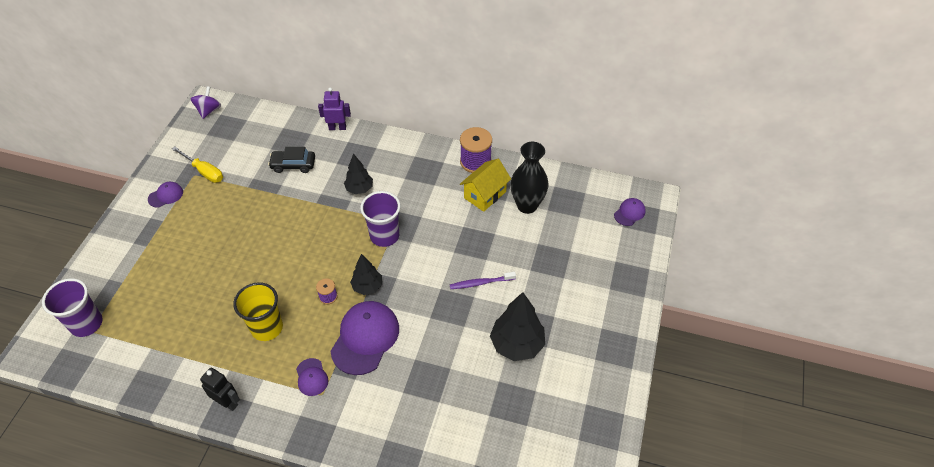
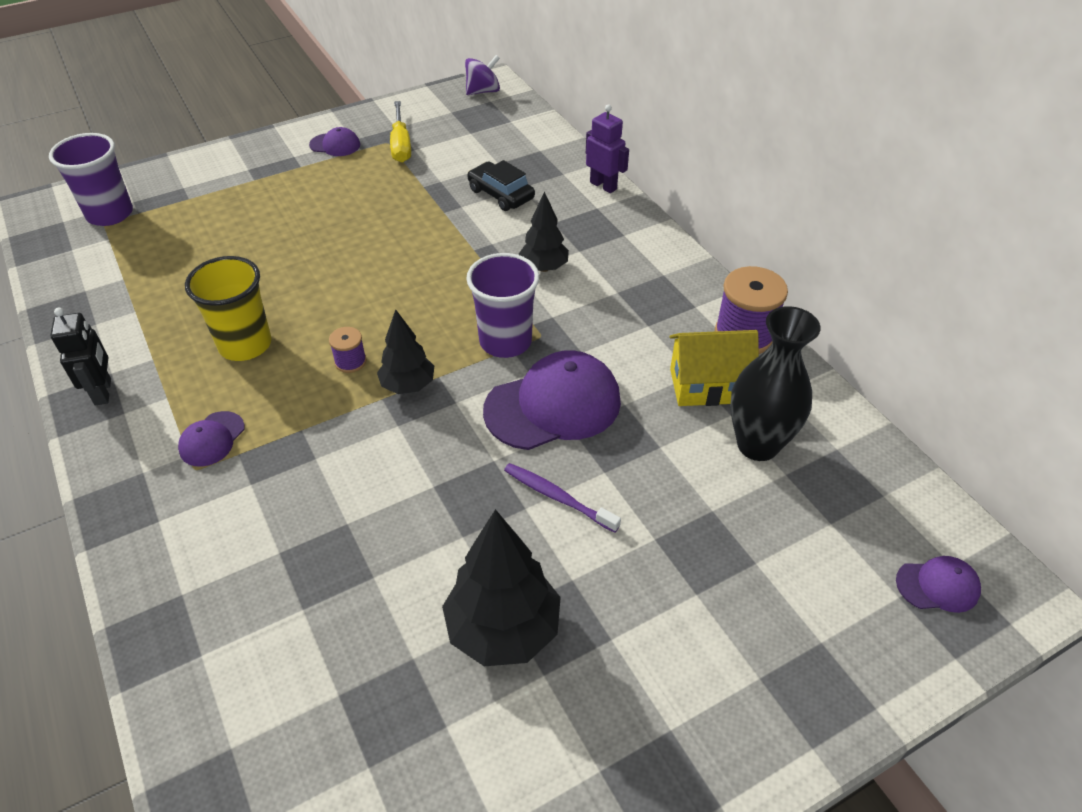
camera: 45 degrees right, 5 degrees down
(365, 338) = (325, 445): purple cap -> purple cap (553, 405)

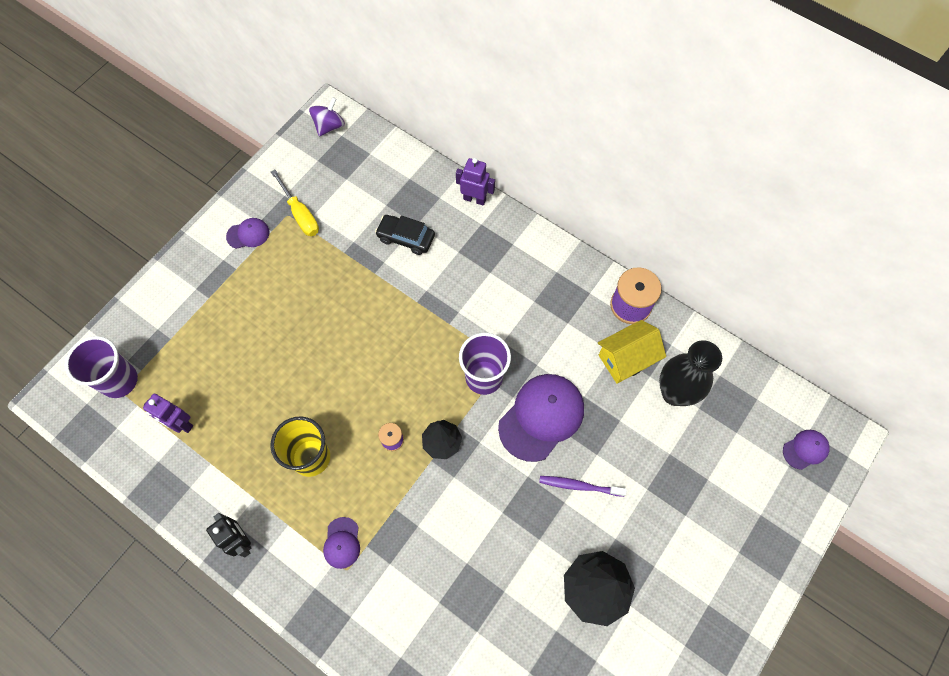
camera: 25 degrees left, 20 degrees up
(136, 268) = (181, 424): none -> purple robot
(544, 267) = (474, 299): black tree -> none

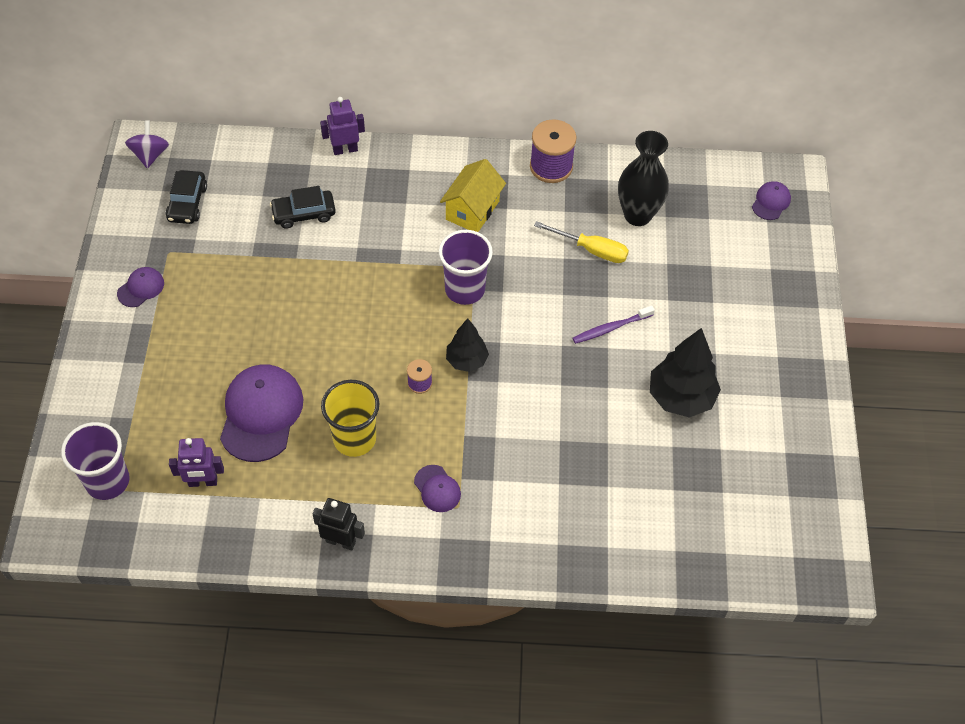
camera: 35 degrees left, 10 degrees down
(300, 214) = (181, 244): yellow screwdriver -> yellow screwdriver (591, 250)
(328, 181) = (187, 203): none -> black car
(541, 417) = (539, 293): purple cap -> purple cap (261, 414)
(626, 359) = (578, 210): yellow house -> yellow house (472, 210)

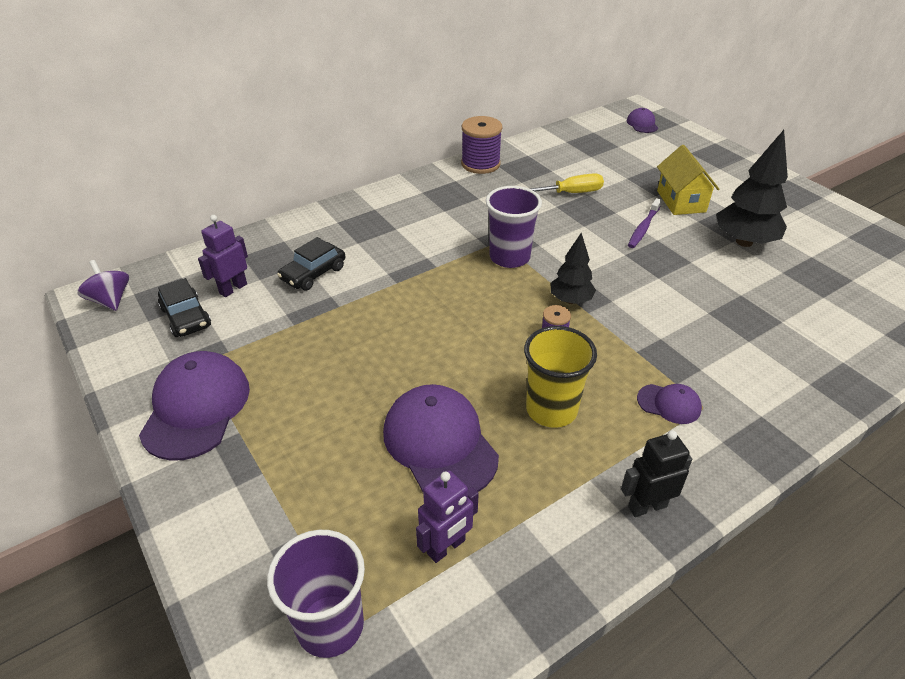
camera: 35 degrees left, 15 degrees down
(141, 288) = (196, 408): purple cap -> purple cap, size x2.04
(345, 149) = (305, 219): purple robot -> purple robot (233, 288)
(472, 210) = (454, 210): yellow house -> yellow house (681, 201)
(637, 215) = (573, 163): black vase -> none

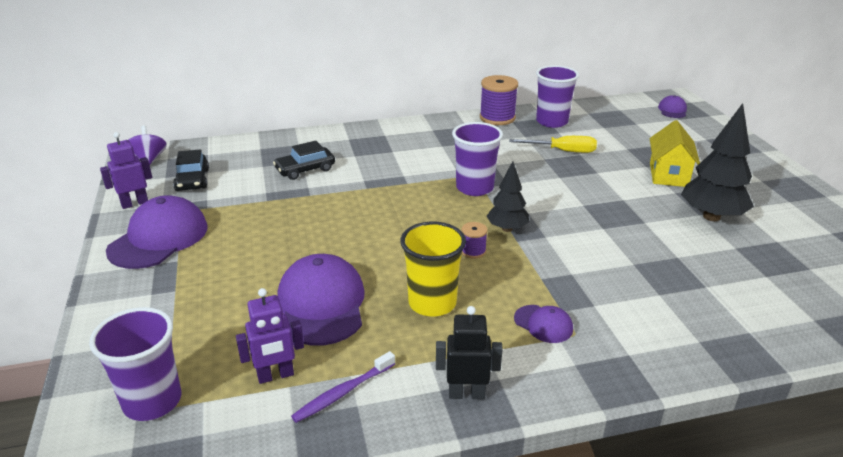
camera: 20 degrees right, 10 degrees down
(233, 288) = (238, 168): purple robot -> purple robot (135, 203)
(537, 159) = (552, 122): none -> purple cup
(643, 228) = (615, 188): purple toothbrush -> purple toothbrush (343, 392)

